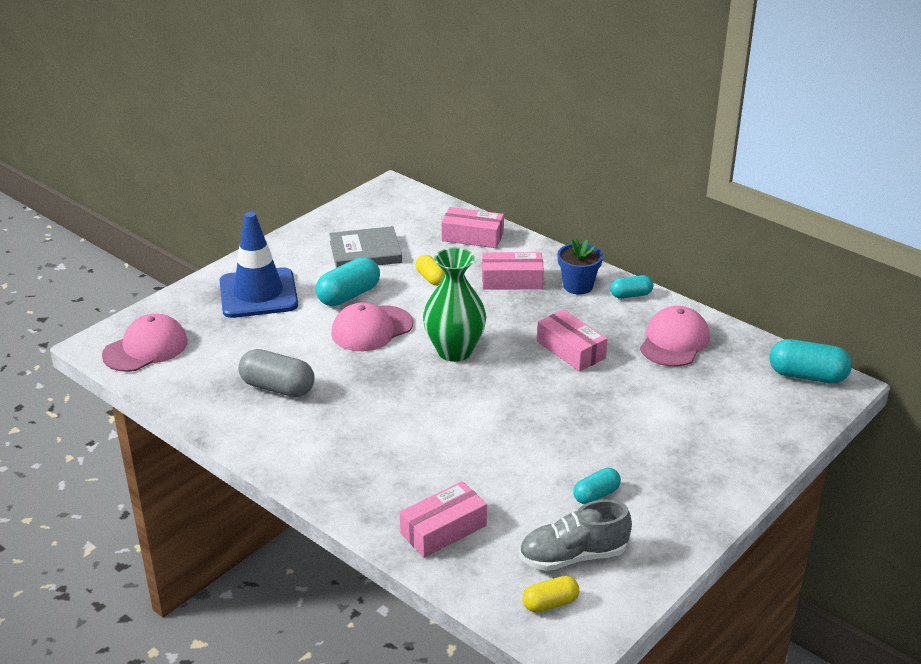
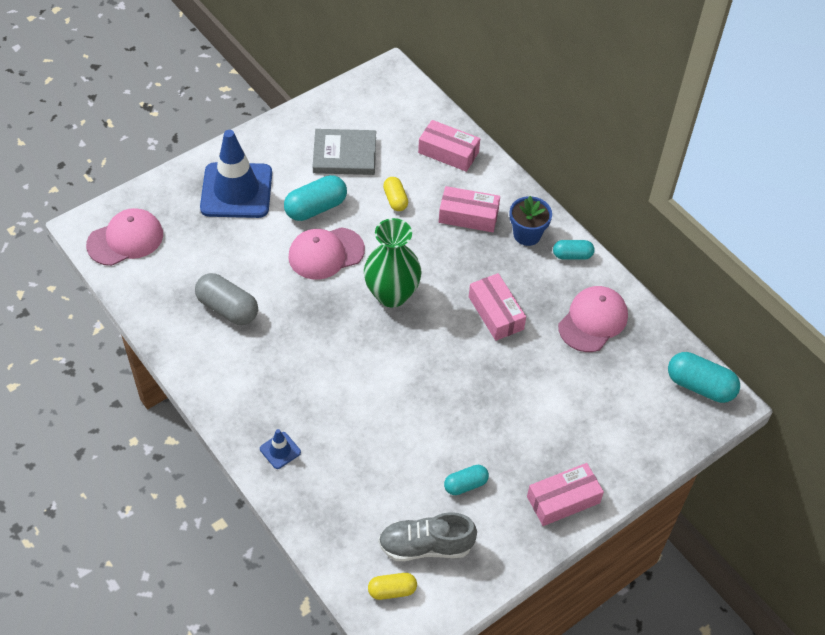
camera: 10 degrees right, 20 degrees up
(376, 499) = (280, 450): none -> blue traffic cone
(443, 529) = (327, 495): pink box -> pink box (563, 500)

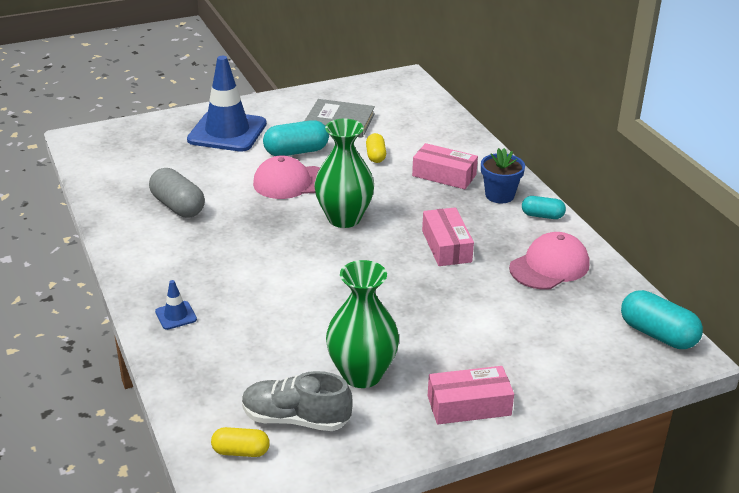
camera: 15 degrees right, 20 degrees down
(125, 239) = (109, 149): pink cap -> none
(448, 152) = (440, 132): pink box -> none
(465, 485) = (362, 374): turquoise capsule -> green vase

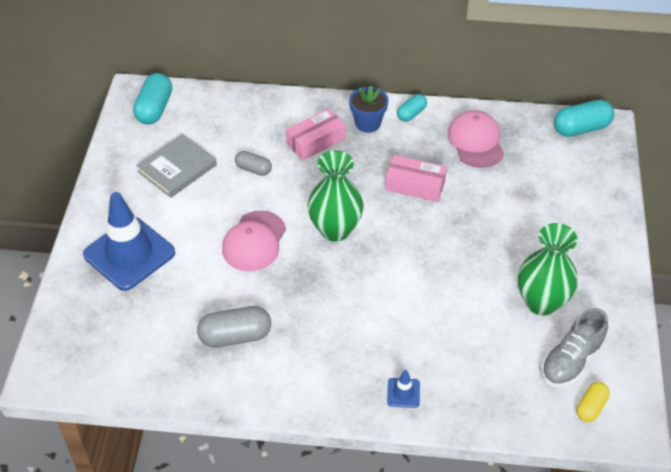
camera: 60 degrees left, 15 degrees up
(296, 151) = (205, 218): turquoise capsule -> turquoise capsule (154, 109)
(375, 156) = (253, 169): yellow capsule -> grey capsule
(469, 405) = (603, 258): pink box -> none

